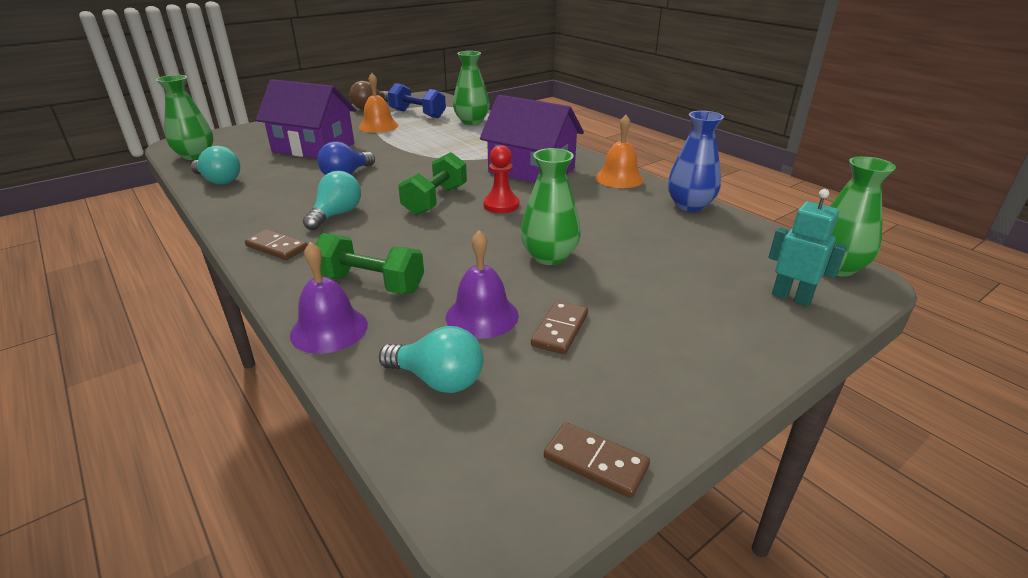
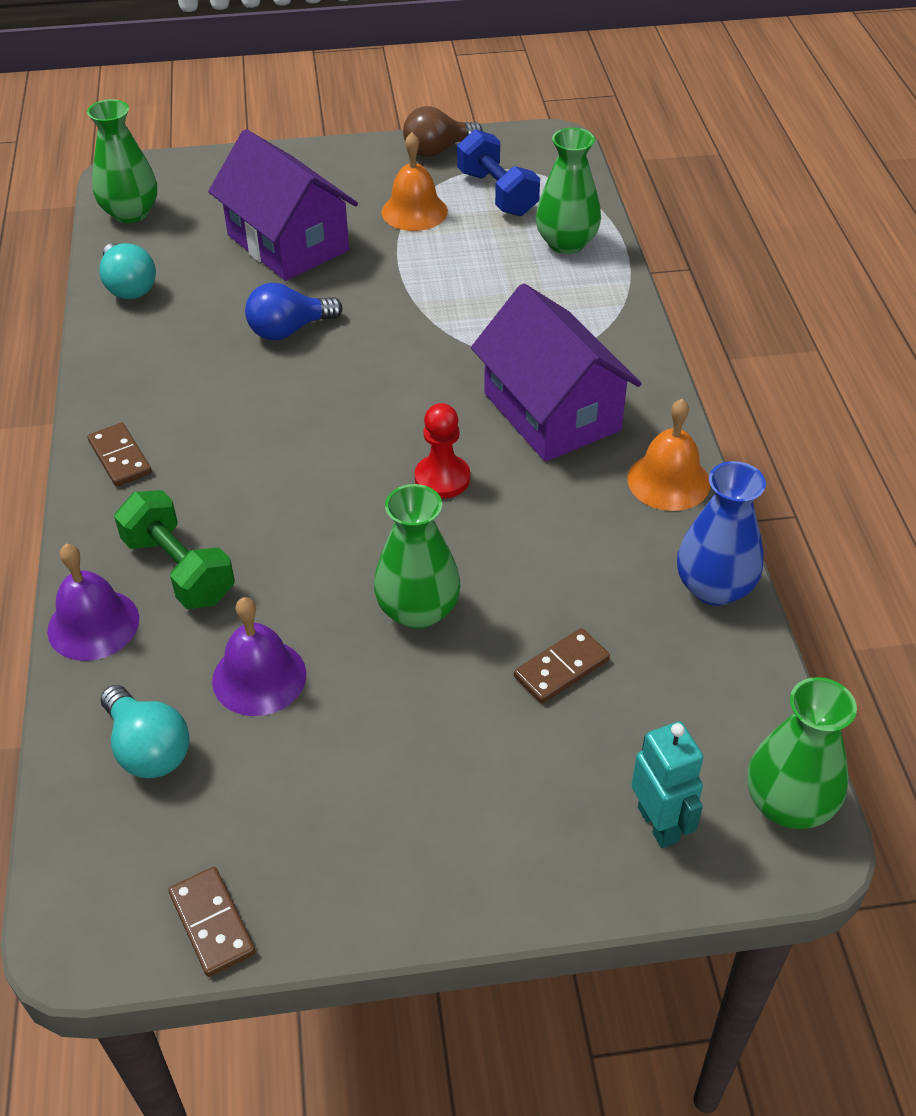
camera: 30 degrees right, 15 degrees up
(336, 215) = (223, 417): turquoise light bulb -> none
(435, 200) = (363, 434): green dumbbell -> none
(560, 330) = (325, 739): brown domino -> brown domino (561, 669)

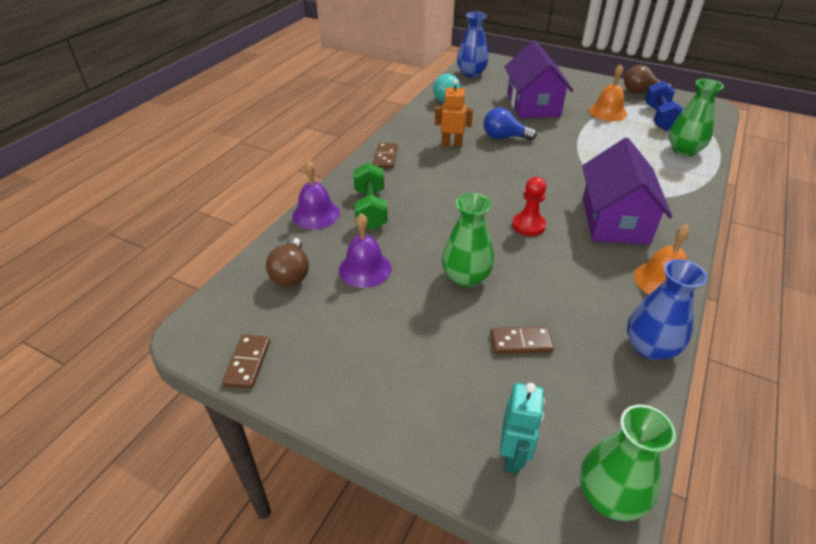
camera: 35 degrees right, 5 degrees down
(130, 213) = (471, 73): green vase -> blue vase
(148, 748) = (291, 273): turquoise light bulb -> brown light bulb
(213, 380) = (451, 144): none -> orange robot

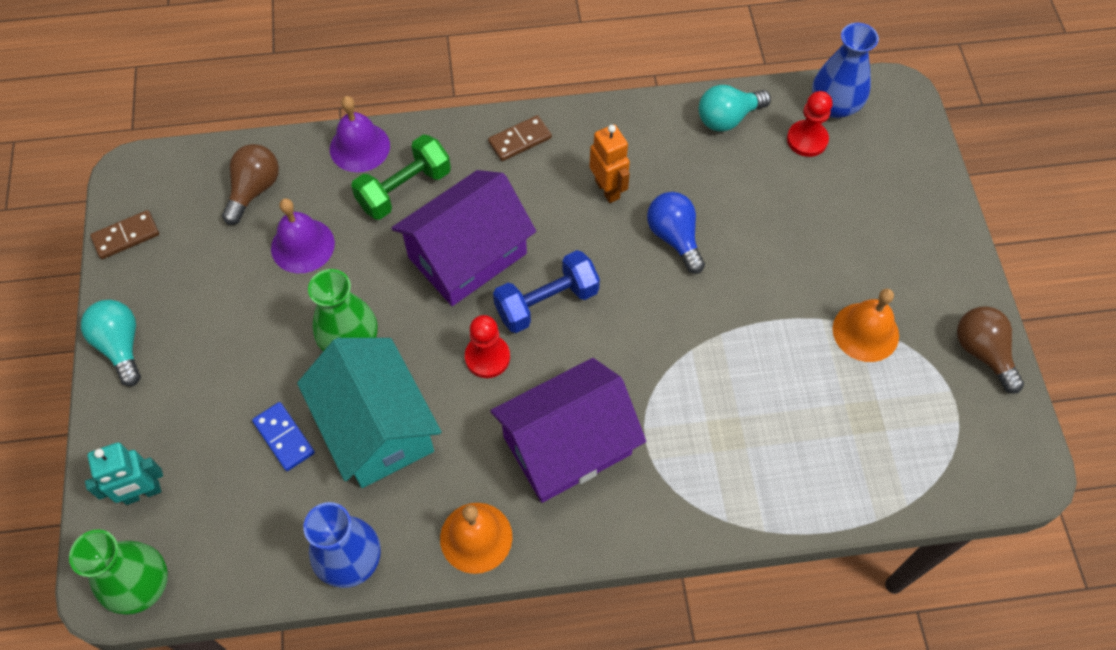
camera: 55 degrees right, 20 degrees up
(291, 273) = (254, 190): brown light bulb -> brown light bulb turned 150 degrees clockwise
(352, 410) = (121, 346): none -> turquoise light bulb
(483, 85) = (807, 140): none -> red pawn
(521, 342) = (284, 437): brown domino -> blue domino
(533, 105) = (801, 228): purple house -> purple house (467, 255)
(546, 292) = (376, 427): none -> turquoise house
(660, 118) = (908, 409): blue dumbbell -> blue dumbbell (546, 302)
(684, 150) = (826, 473): green vase -> none

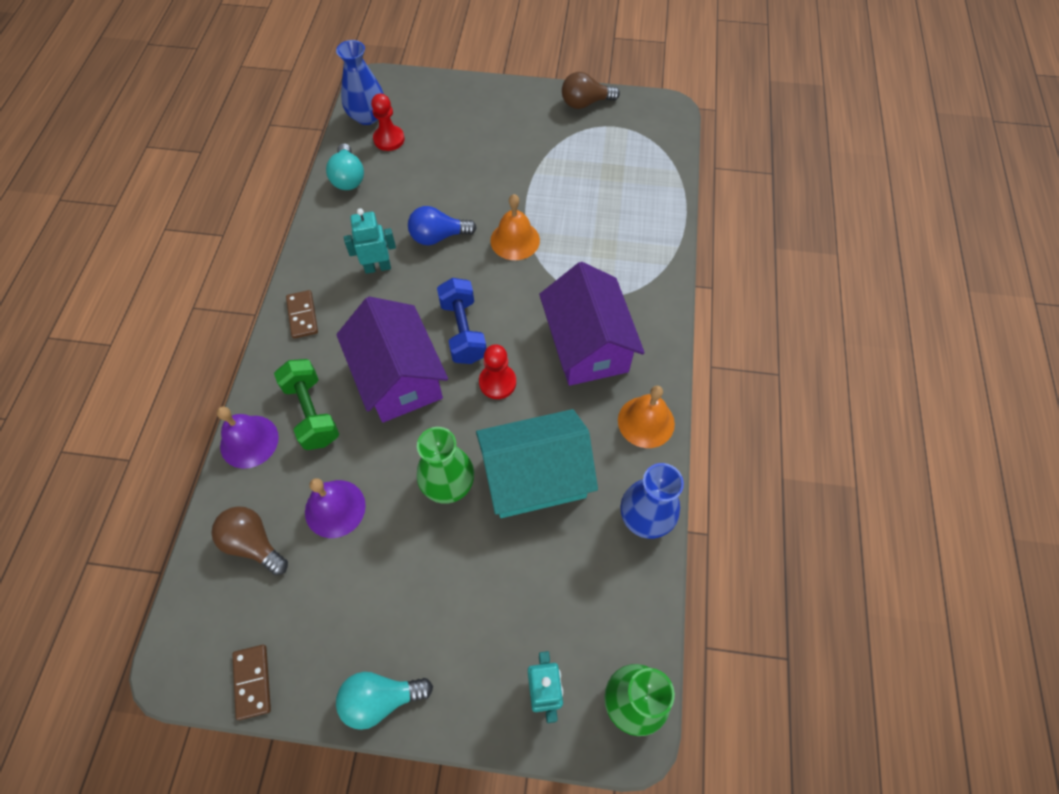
camera: 75 degrees left, 0 degrees up
(284, 437) = (523, 554): blue domino -> none
(607, 189) = (377, 267): orange robot -> turquoise robot
(865, 332) = (552, 153): orange bell -> orange bell (515, 240)

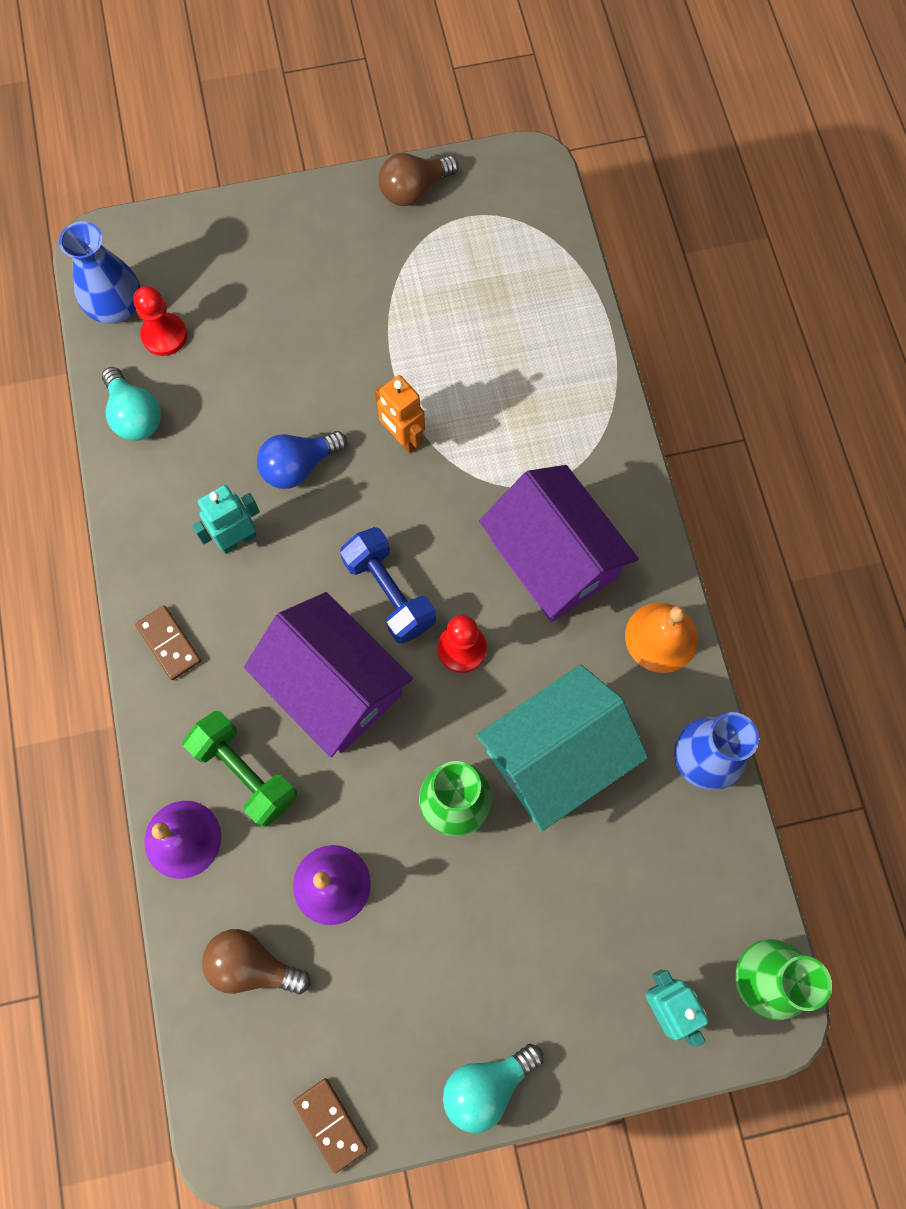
camera: 20 degrees left, 10 degrees up
(515, 240) = (403, 438): orange bell -> orange robot

